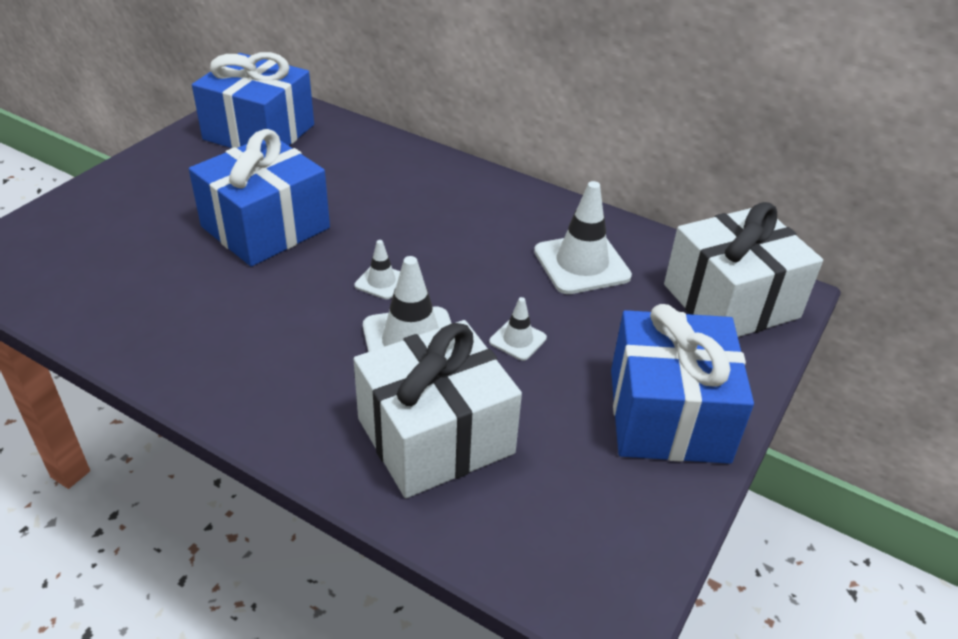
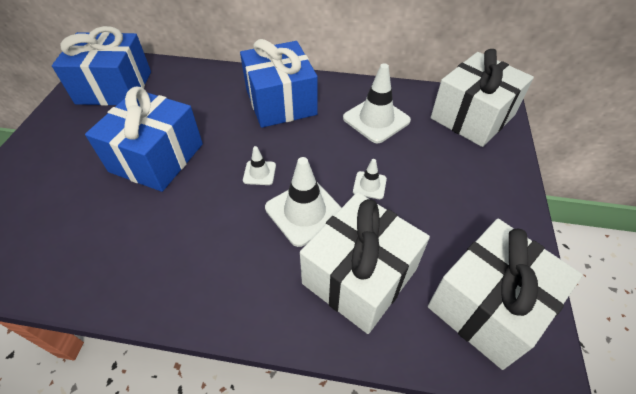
camera: 20 degrees left, 10 degrees up
(584, 527) = (488, 306): none -> white gift
(668, 415) = (486, 205): blue gift -> blue gift (280, 102)

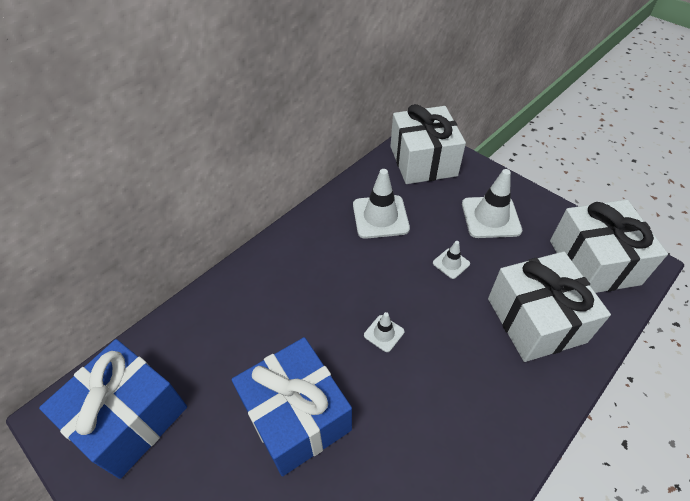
camera: 55 degrees left, 0 degrees up
(280, 102) = (300, 270): blue gift -> none
(305, 212) = (452, 322): white traffic cone -> white traffic cone (490, 217)

